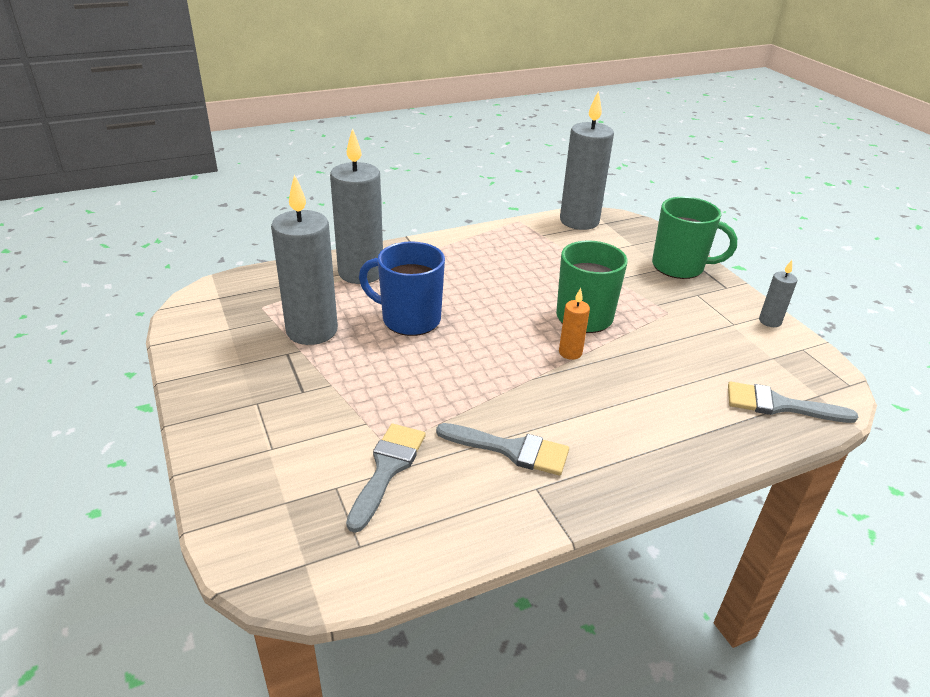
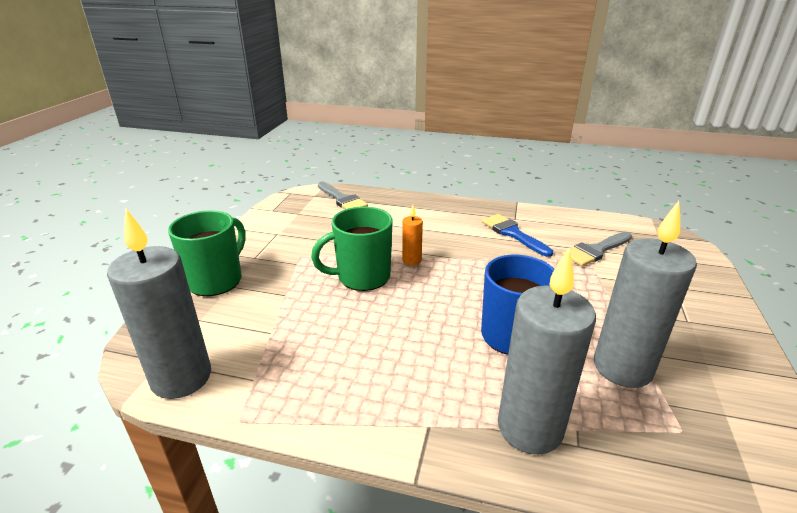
camera: 140 degrees left, 5 degrees down
(511, 449) = (512, 233): grey brush -> blue brush
(679, 267) = (216, 280): green mug -> green mug turned 60 degrees clockwise
(770, 321) = (254, 226): grey candle -> none

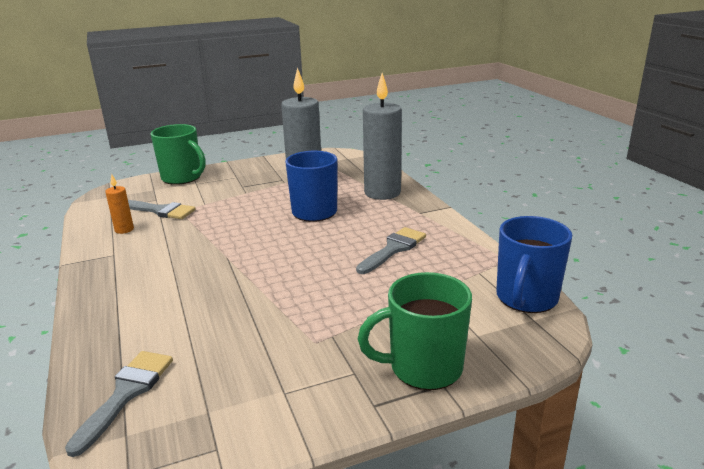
camera: 125 degrees left, 5 degrees down
(181, 378) = (526, 298): grey candle -> blue mug
(362, 277) = (312, 287): green mug -> green mug (182, 178)
(365, 348) = (393, 249): none -> grey brush
(411, 260) = (255, 275): orange candle -> orange candle (124, 230)
(512, 233) = (153, 247): blue brush -> none

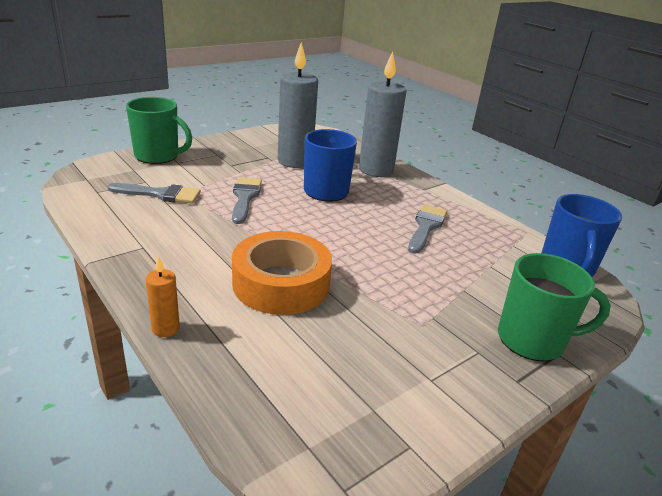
camera: 20 degrees left, 5 degrees up
(124, 230) = (134, 218): orange candle -> orange candle (165, 328)
(126, 393) = (276, 402): grey brush -> grey brush (245, 197)
(208, 293) = (281, 283): none -> orange tape
(423, 368) = (533, 340): green mug -> green mug turned 150 degrees counterclockwise

